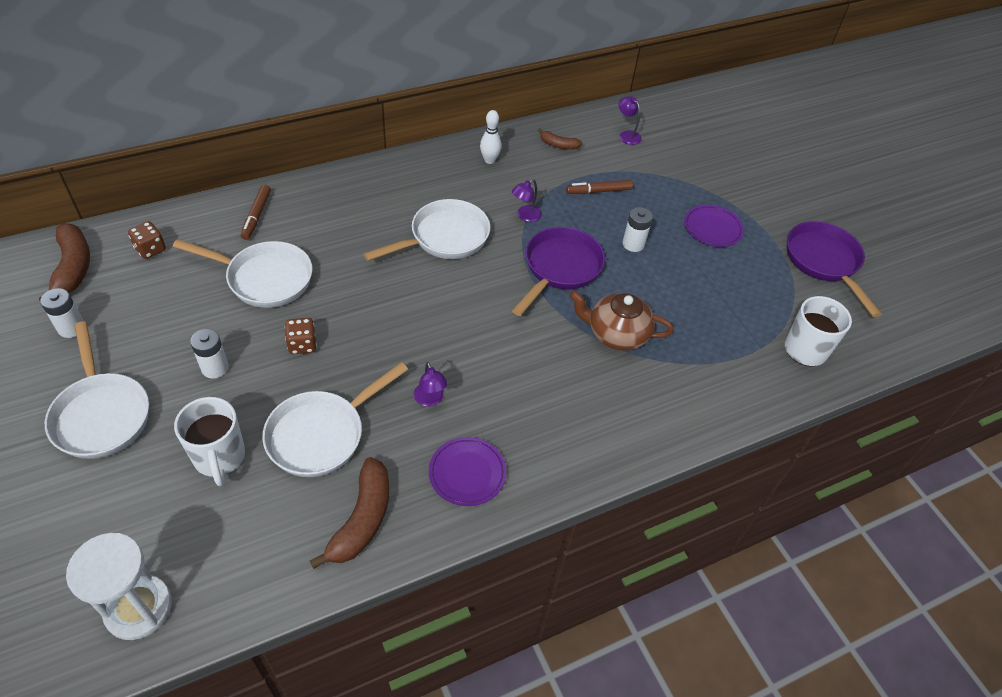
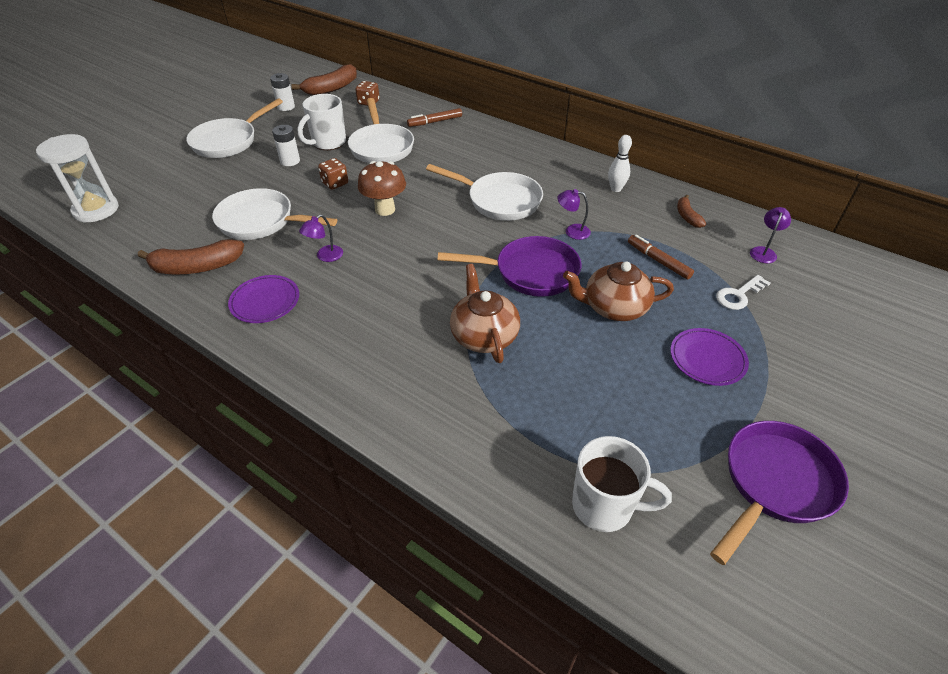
camera: 65 degrees right, 5 degrees down
(219, 457) = (219, 191): white mug -> white mug (328, 143)
(388, 323) = (385, 209): none -> brown mushroom
(633, 244) = (614, 307): white battery -> brown teapot
(662, 175) = (738, 295): none -> white key

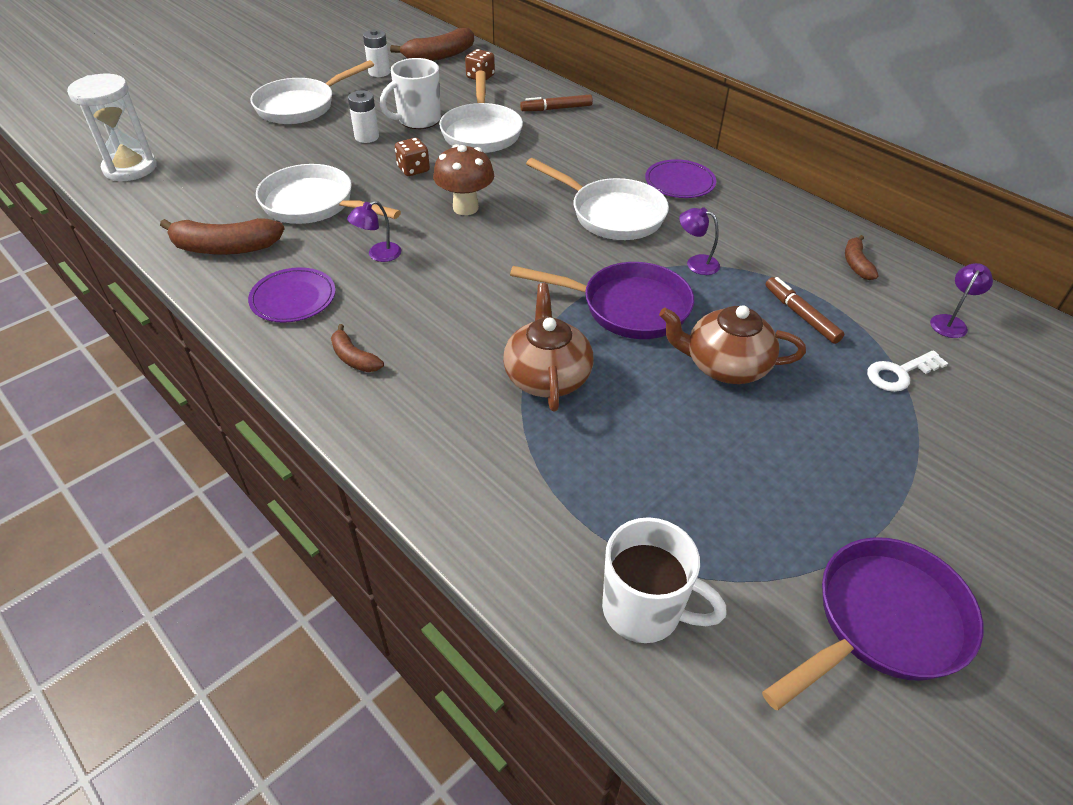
camera: 10 degrees right, 0 degrees up
(328, 343) = (354, 358): none -> brown banana
(616, 189) = (768, 217): white bowling pin -> none
(707, 359) = (833, 448): purple plate -> purple plate (679, 182)

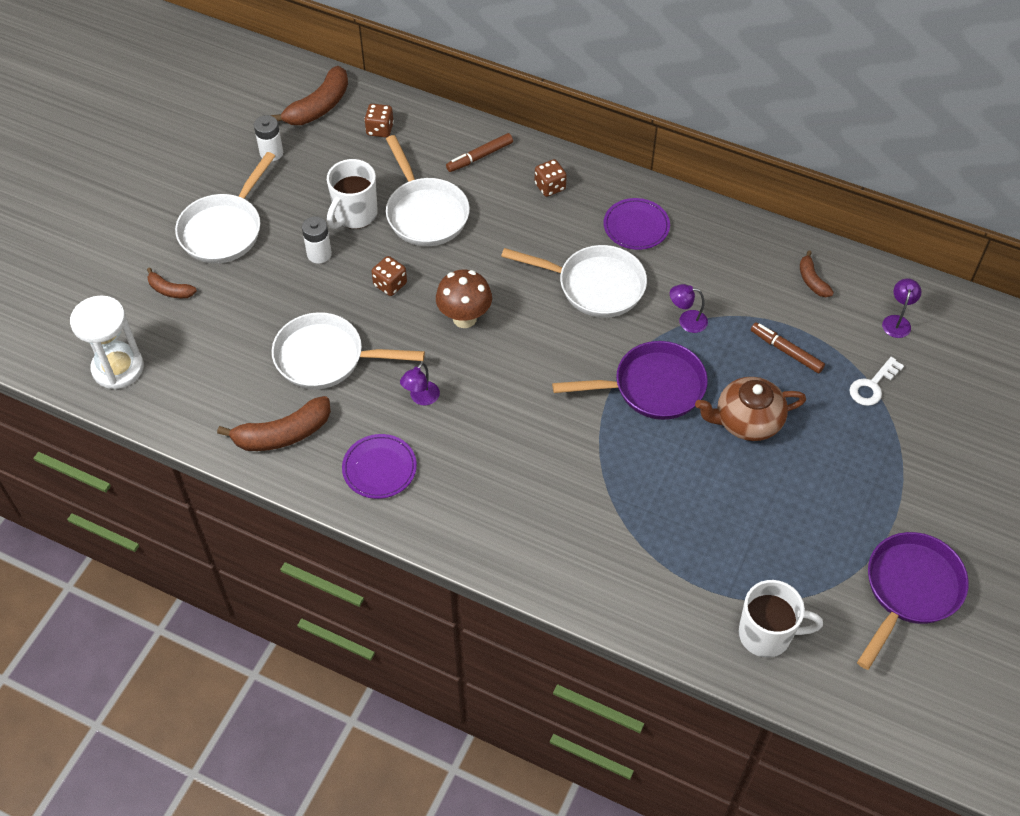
camera: 20 degrees left, 10 degrees up
(354, 358) = (466, 509): brown banana -> brown banana (170, 290)
(547, 376) = (622, 475): brown teapot -> none
(609, 139) = (550, 187): none -> brown dice

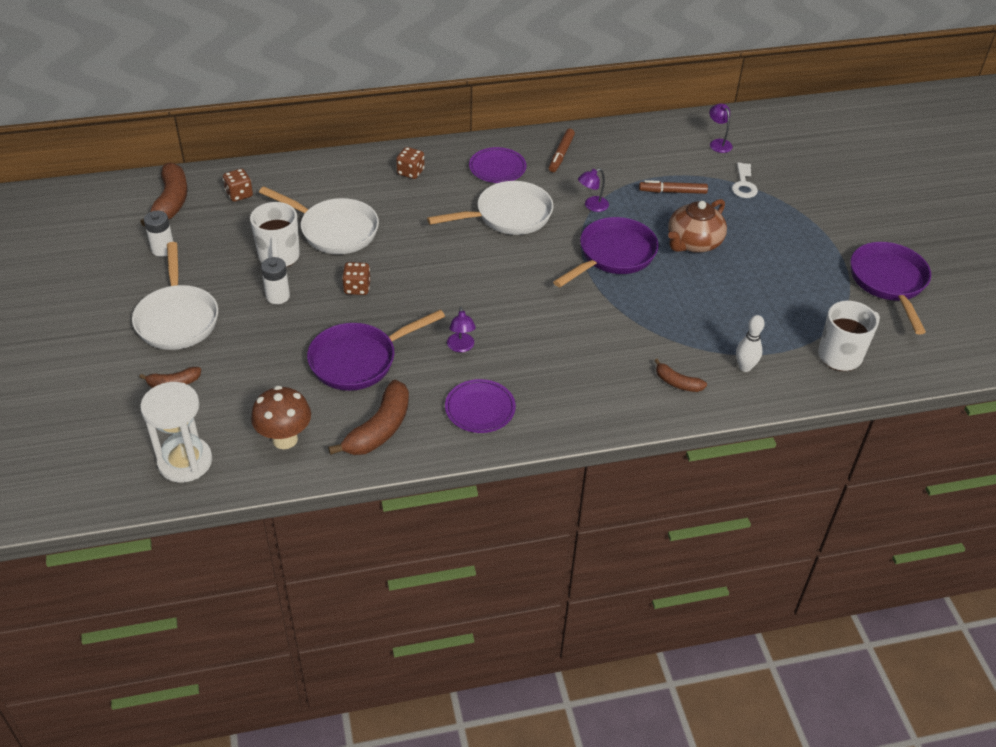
camera: 40 degrees left, 10 degrees down
(326, 358) = (358, 360): white pan -> purple pan
(464, 318) = (437, 281): brown mushroom -> brown mushroom (285, 439)
(480, 157) = (338, 177): brown marker -> brown marker (561, 154)
(656, 583) = (745, 367): none -> white bowling pin
(812, 280) = (644, 145): brown banana -> brown banana (677, 383)

